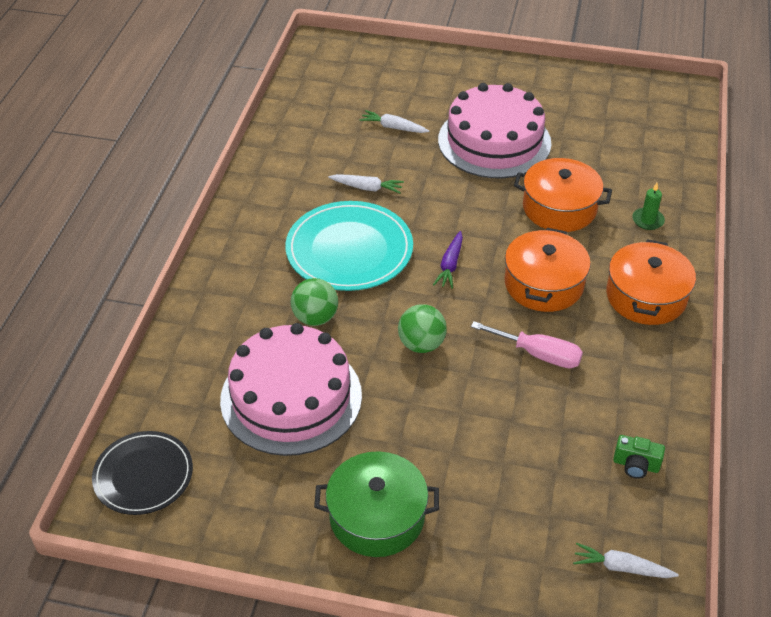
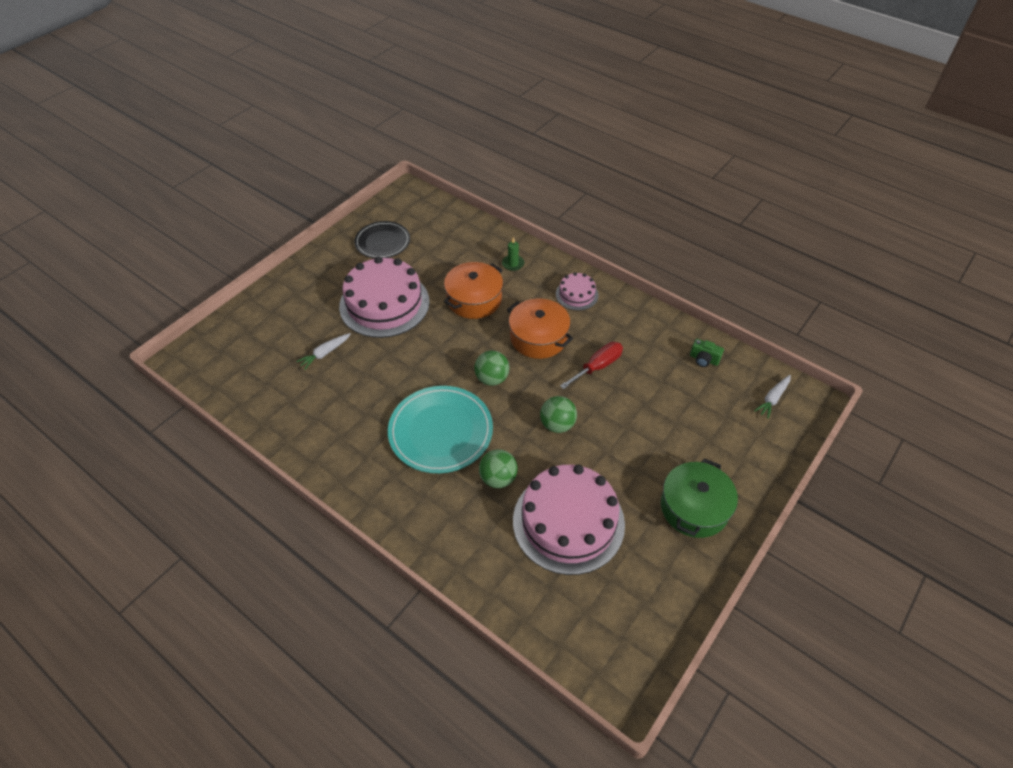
camera: 65 degrees left, 5 degrees up
(143, 475) = (600, 650): black plate -> black plate (382, 242)
(367, 188) = (381, 395): white carrot -> none
(450, 265) = (492, 378): purple carrot -> green ball
(538, 354) = (597, 366): pink screwdriver -> red screwdriver
(636, 465) = (704, 359): green camera -> green camera turned 75 degrees clockwise
(646, 296) = (576, 294): orange pot -> pink cake

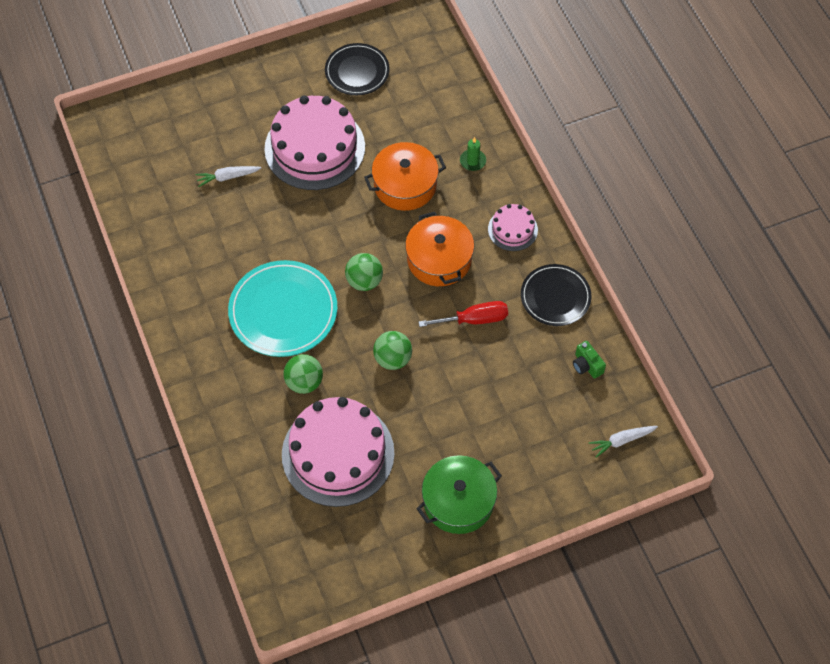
camera: 30 degrees right, 10 degrees up
(643, 324) = (555, 297): none -> black plate

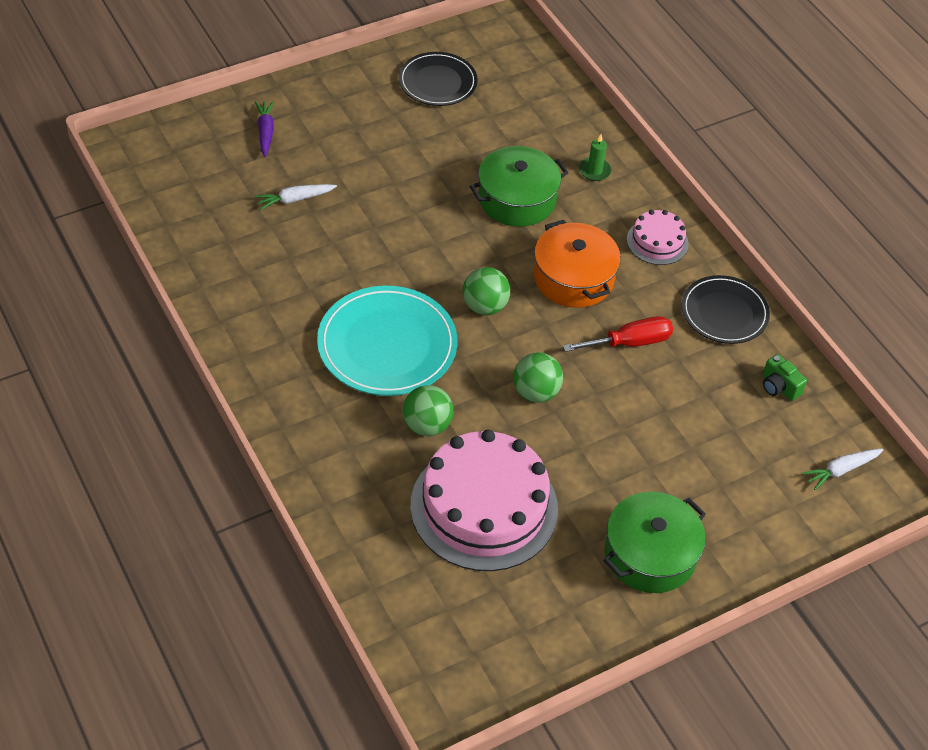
camera: 10 degrees left, 10 degrees down
(212, 114) = (265, 132): none -> purple carrot
(314, 148) = (399, 164): pink cake -> none
(405, 185) = (517, 199): orange pot -> green pot

